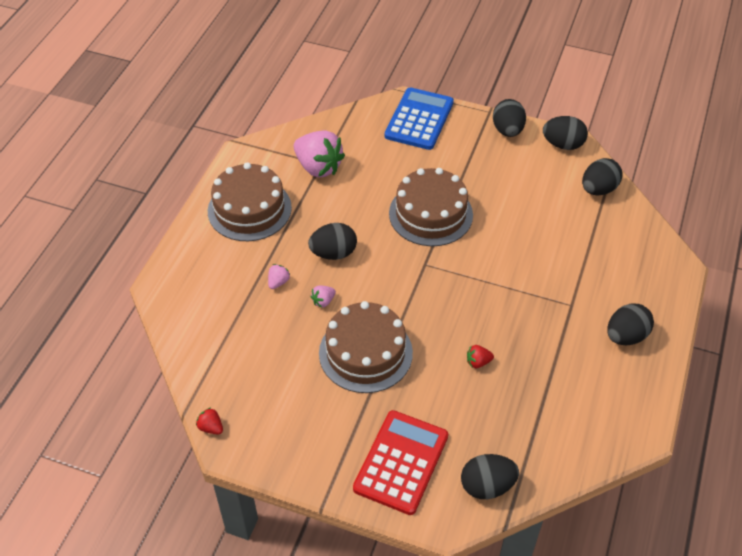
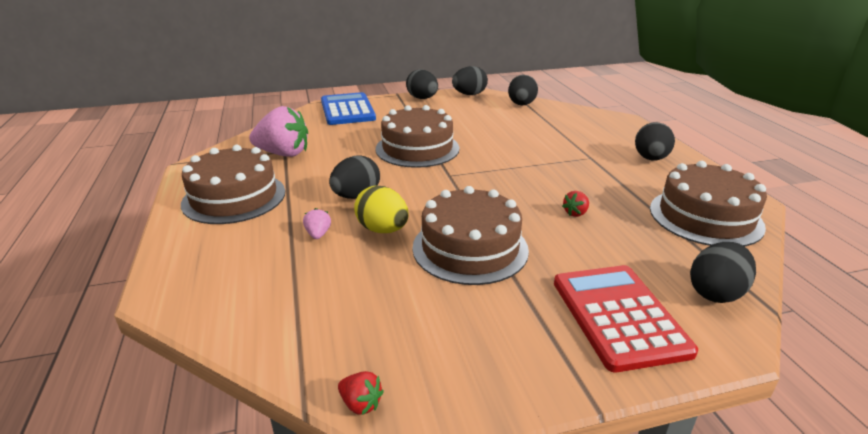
camera: 35 degrees left, 20 degrees down
(211, 427) = (361, 404): red strawberry -> red strawberry turned 150 degrees counterclockwise
(323, 301) = (382, 230): pink strawberry -> yellow egg
(577, 424) = (705, 217): none -> brown cake

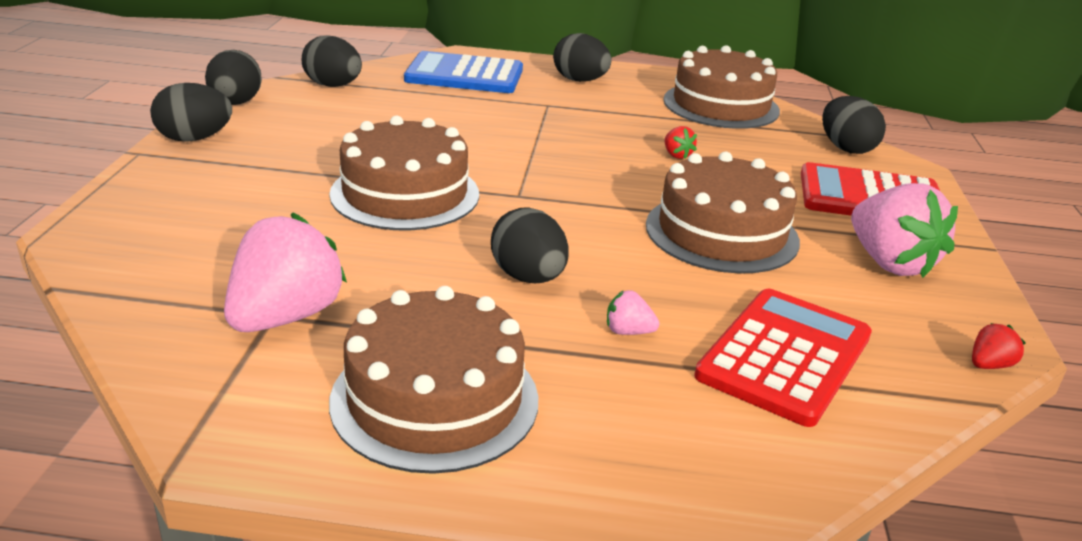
camera: 70 degrees left, 0 degrees up
(320, 294) = (785, 356): none -> red calculator
(347, 110) = (145, 212): blue calculator -> blue calculator (464, 75)
(382, 230) = (645, 278): yellow egg -> none
(497, 335) = (890, 263): none -> pink strawberry

